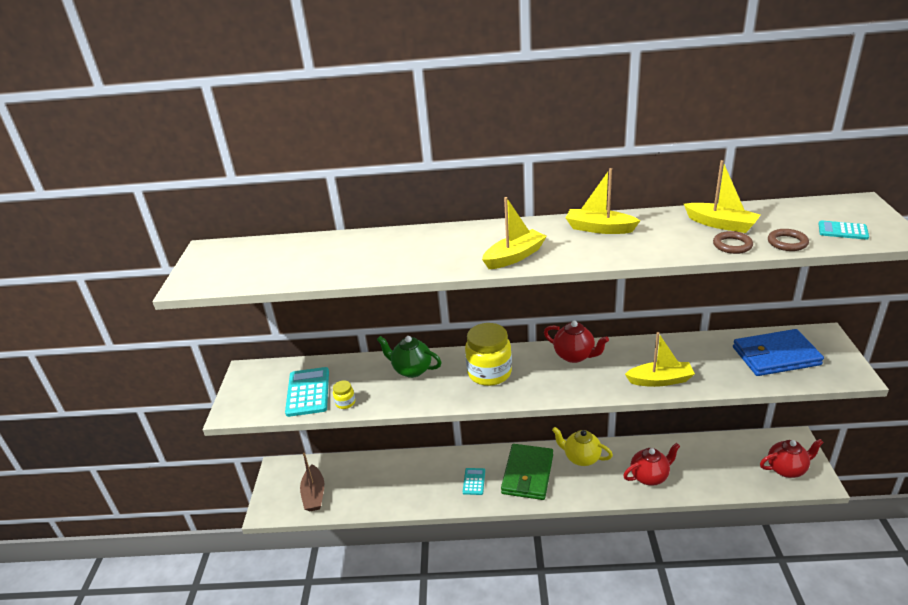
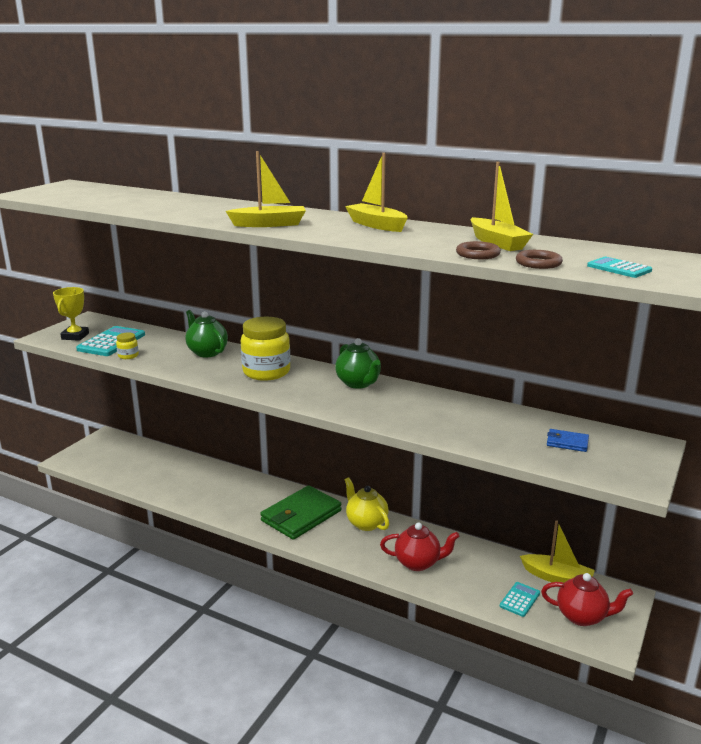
camera: 25 degrees right, 10 degrees down
(262, 399) = (75, 336): none -> yellow trophy
(314, 494) = (112, 463): brown boat -> none
(474, 481) = (247, 503): turquoise calculator -> turquoise calculator (519, 599)
(574, 356) = (358, 383): red teapot -> green teapot
(660, 380) = (414, 422): yellow boat -> yellow boat (557, 578)
(775, 356) = (567, 442): blue wallet -> blue wallet, size x0.44

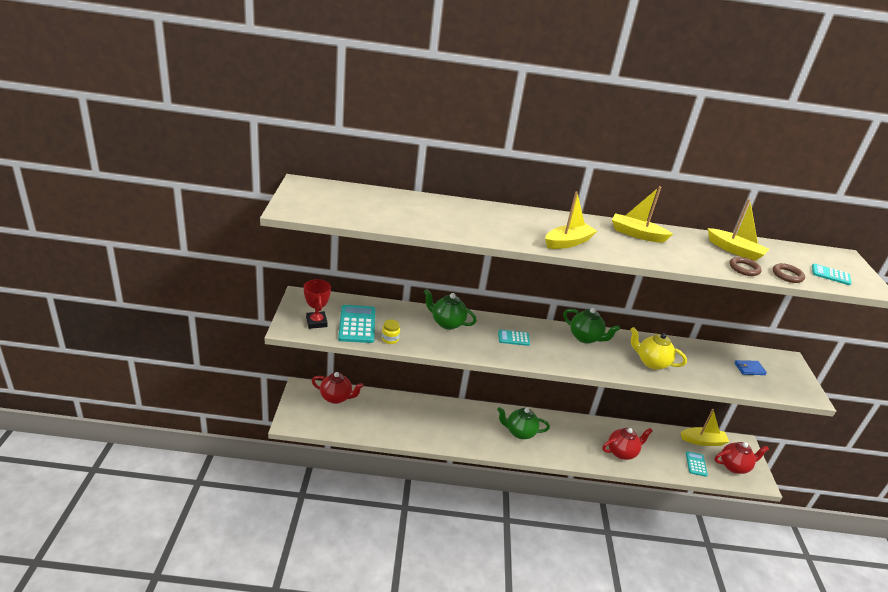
camera: 30 degrees left, 10 degrees up
(75, 336) = (316, 322): yellow trophy -> red trophy
(131, 449) = (336, 397): none -> red teapot
(266, 372) = (513, 338): yellow jar -> turquoise calculator
(301, 516) = (519, 432): green wallet -> green teapot
(366, 523) = (566, 427): yellow teapot -> yellow teapot (651, 362)

